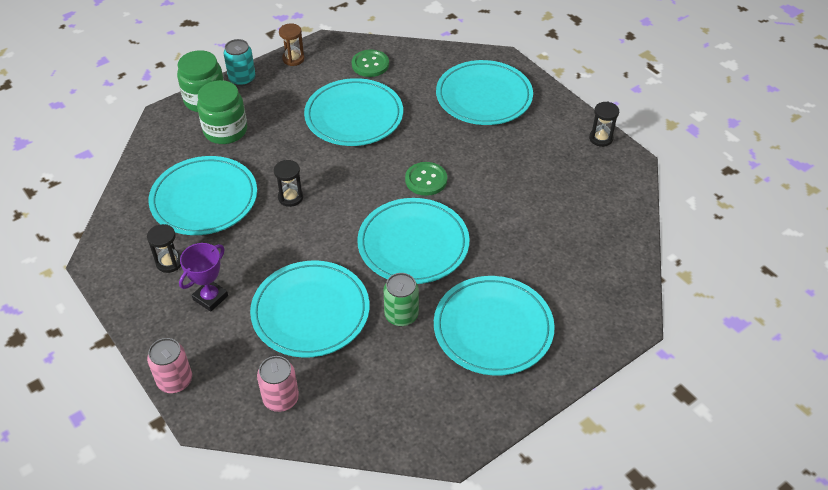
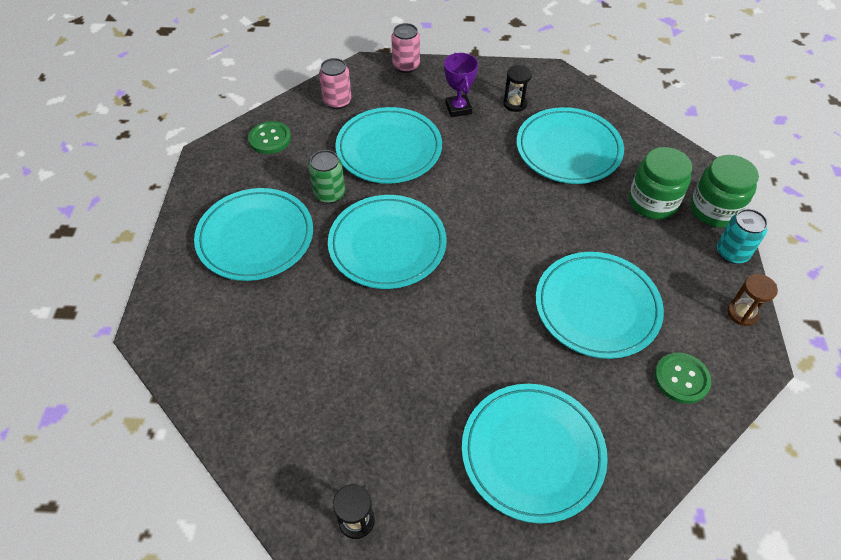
camera: 130 degrees right, 5 degrees up
(290, 197) = (521, 200): black hourglass -> none
(426, 180) = (452, 305): green button -> green button (270, 139)

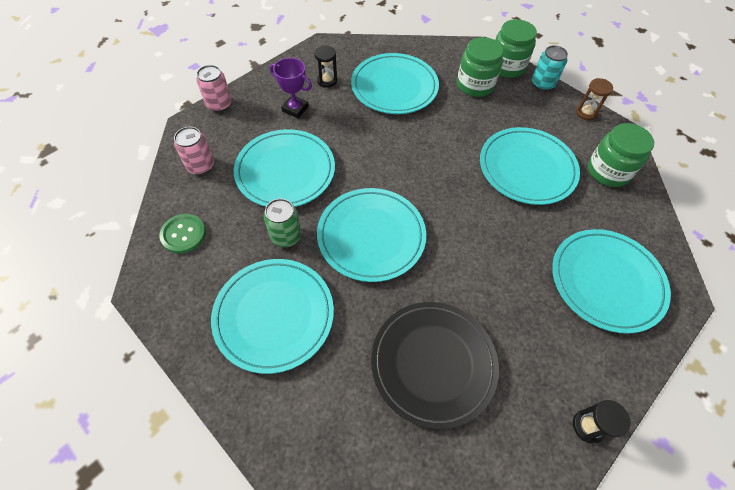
camera: 50 degrees left, 5 degrees up
(310, 365) = (433, 363): none -> black plate
(681, 379) = (608, 171): green button -> green jar

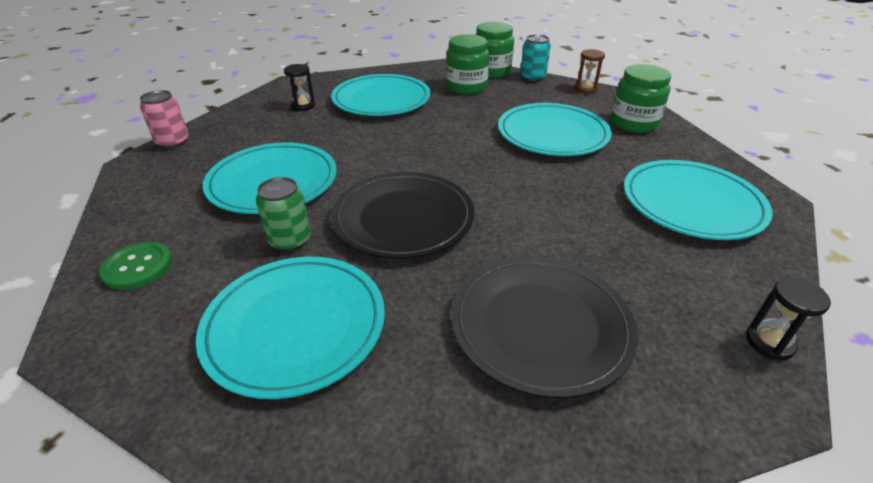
camera: 15 degrees left, 20 degrees down
(201, 166) = (155, 197): pink can -> none
(295, 109) = (271, 131): purple trophy -> none
(371, 236) = (403, 219): turquoise plate -> black plate

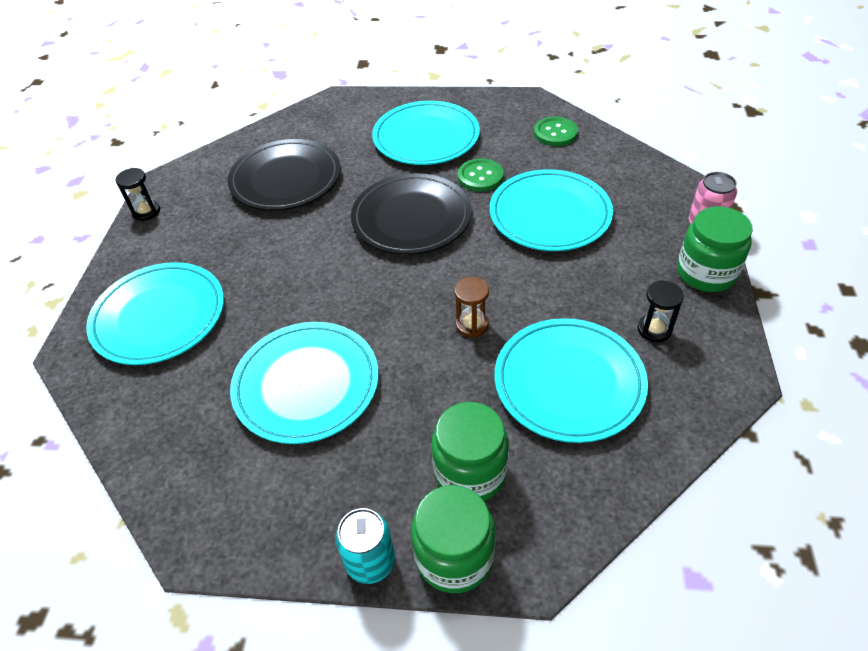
camera: 160 degrees right, 10 degrees up
(290, 240) = (480, 176): green can -> green button
(585, 89) = (267, 547): brown hourglass -> brown hourglass (472, 325)
(633, 123) = (196, 454): green jar -> green jar (706, 273)

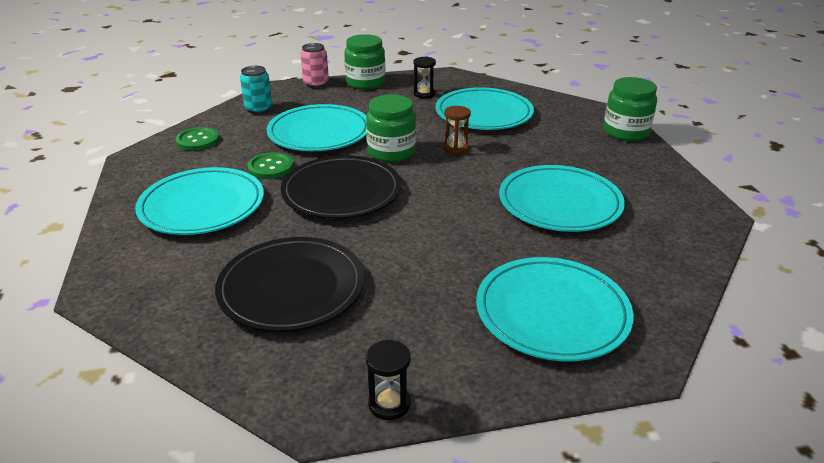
camera: 110 degrees left, 15 degrees down
(370, 561) = (655, 154): turquoise can -> turquoise can (259, 109)
(470, 472) = (572, 134): green jar -> green jar (391, 152)

